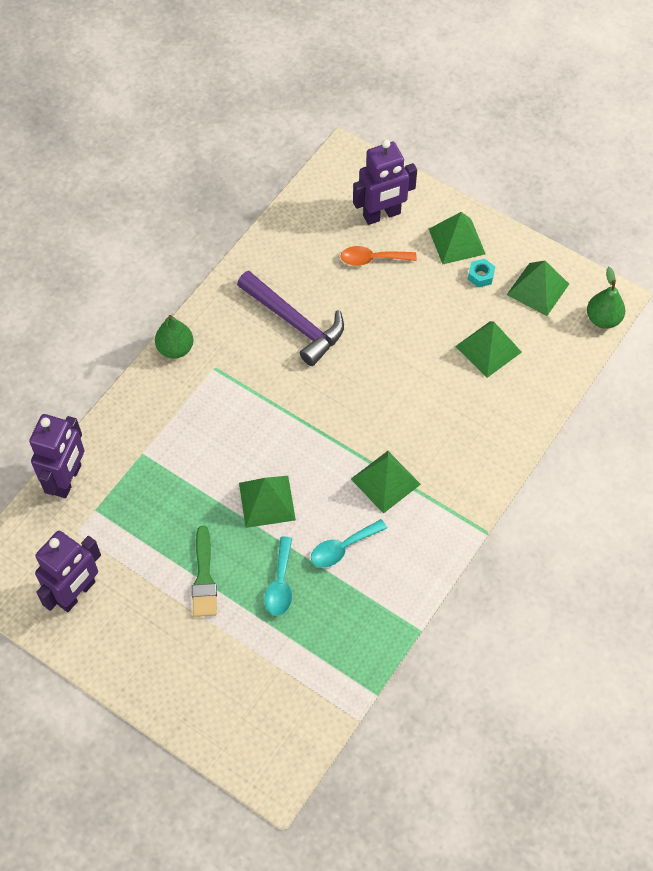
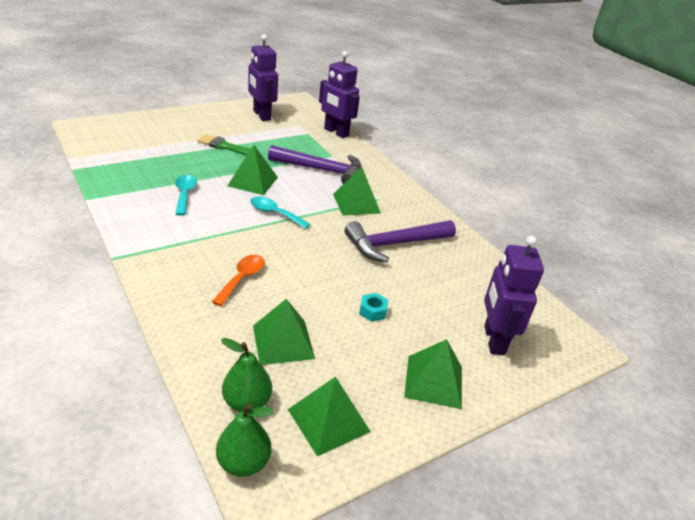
camera: 110 degrees right, 25 degrees down
(175, 349) = (406, 190): green pear -> green pear (246, 402)
(188, 448) = (321, 170): none -> purple hammer
(280, 584) = (189, 166): turquoise spoon -> turquoise spoon (274, 213)
(372, 259) = (440, 311): orange spoon -> orange spoon (242, 278)
(385, 481) = (213, 230): green pyramid -> green pyramid (356, 203)
(480, 276) = (376, 379): turquoise nut -> turquoise nut (372, 311)

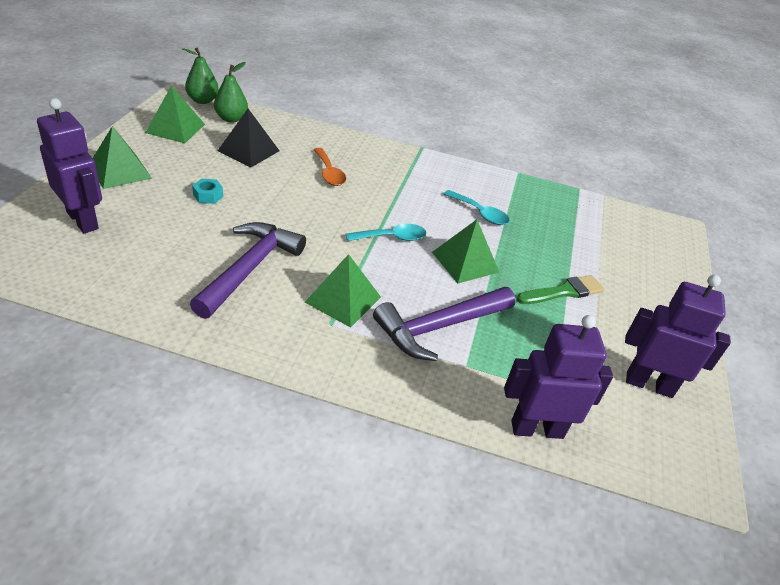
camera: 135 degrees right, 5 degrees up
(283, 342) = (248, 150): green pyramid -> black pyramid

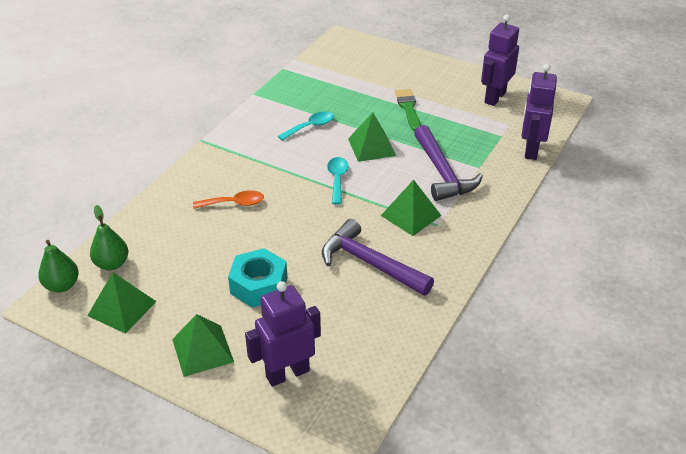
camera: 70 degrees left, 0 degrees up
(208, 196) = (259, 285): turquoise nut -> turquoise nut, size x2.08
(248, 150) = (182, 254): black pyramid -> none

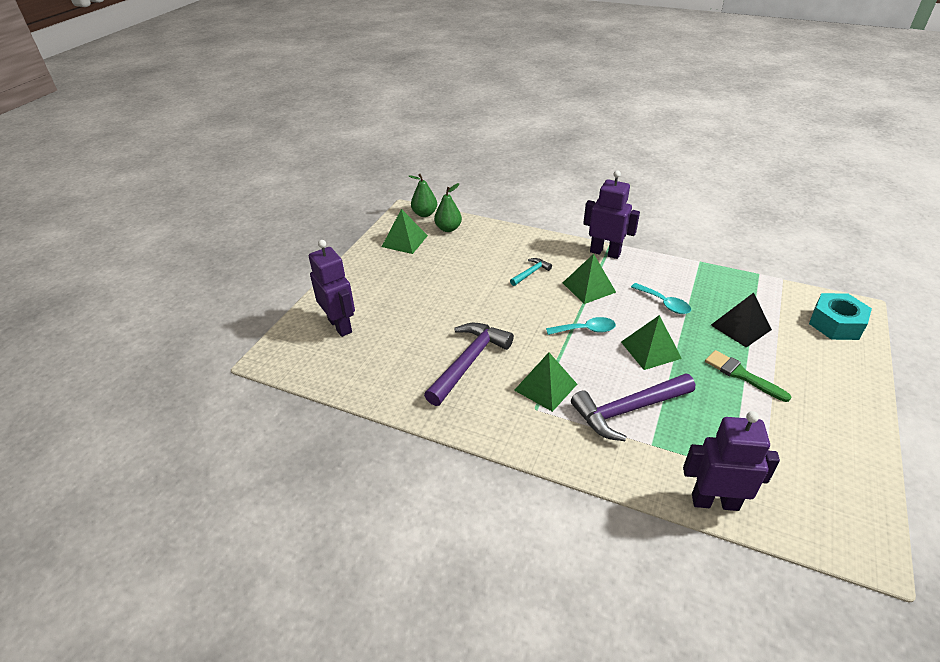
camera: 85 degrees right, 0 degrees up
(202, 350) = (365, 282): green pyramid -> green pyramid (589, 287)
(234, 203) = (530, 273): orange spoon -> turquoise hammer
(259, 285) = (433, 299): turquoise nut -> turquoise nut (835, 324)
(352, 95) = (740, 327): none -> black pyramid
(408, 108) = (742, 375): green brush -> green brush turned 120 degrees counterclockwise
(494, 97) = (822, 461): purple robot -> purple robot (605, 252)

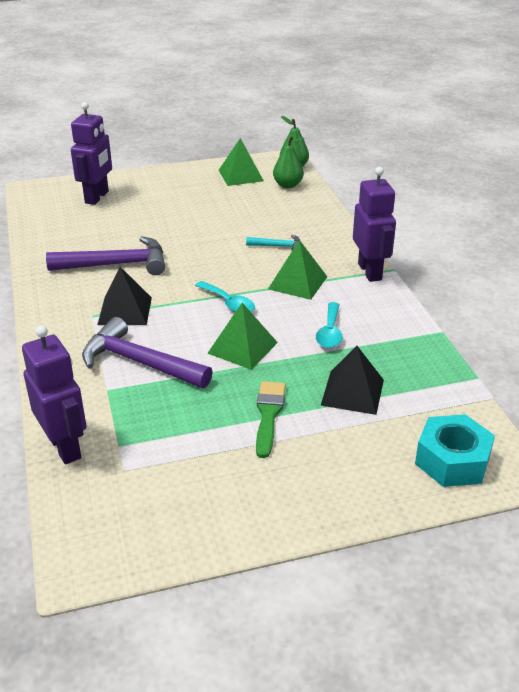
camera: 50 degrees right, 5 degrees down
(545, 387) = (125, 310): green pyramid -> black pyramid

